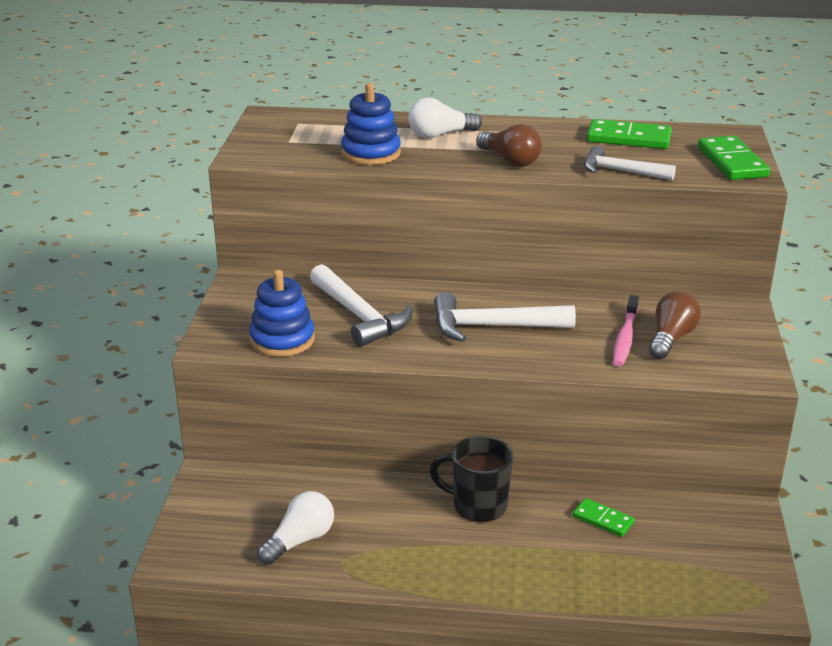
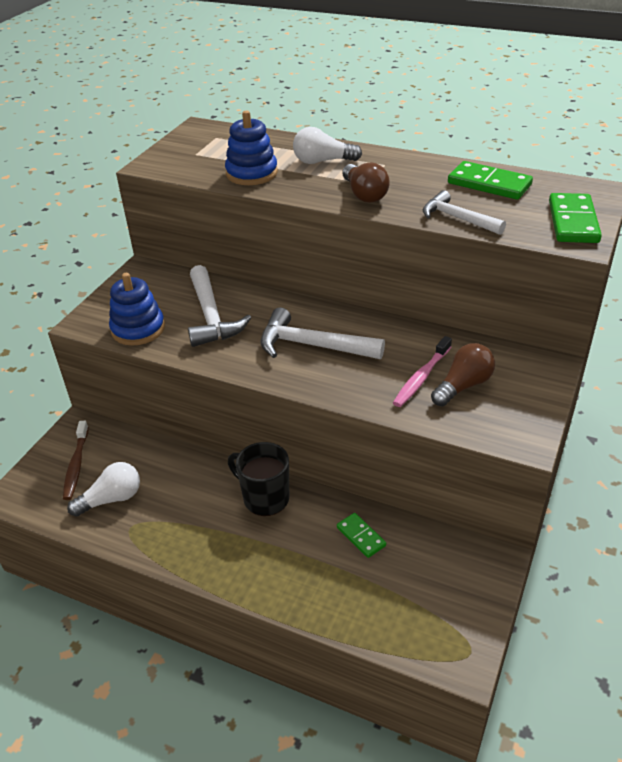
camera: 20 degrees right, 10 degrees up
(233, 515) = (76, 464): none -> brown toothbrush

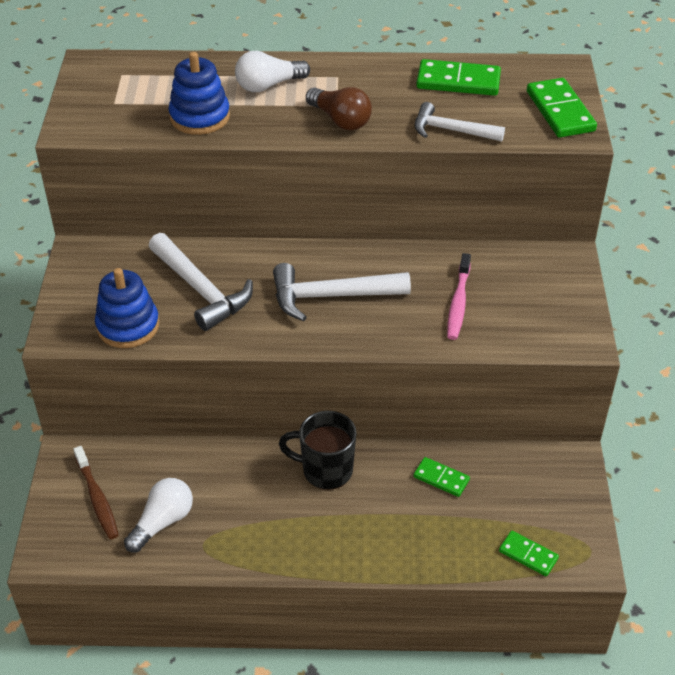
camera: 25 degrees left, 5 degrees up
(405, 634) = (528, 555): none -> green domino
(463, 386) = (501, 301): brown light bulb -> none

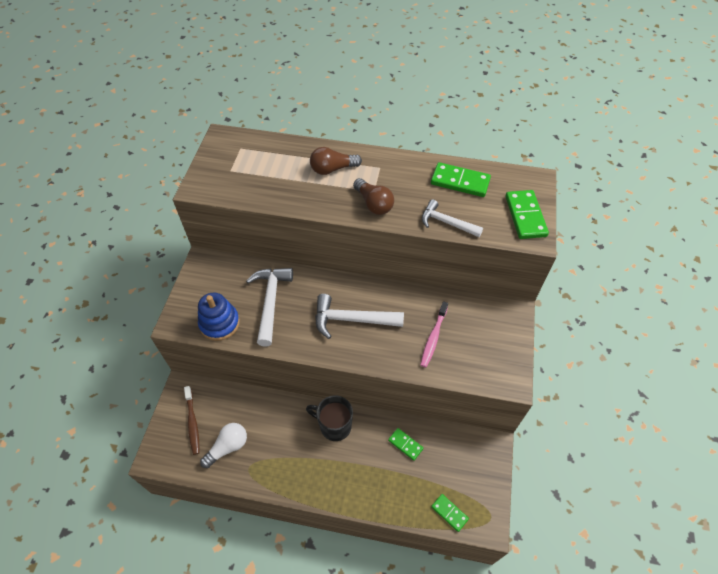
camera: 10 degrees right, 10 degrees up
(200, 117) = (282, 189): blue stacking toy -> none
(200, 290) = (270, 302): white hammer -> white hammer turned 150 degrees counterclockwise
(268, 85) = (332, 169): white light bulb -> brown light bulb

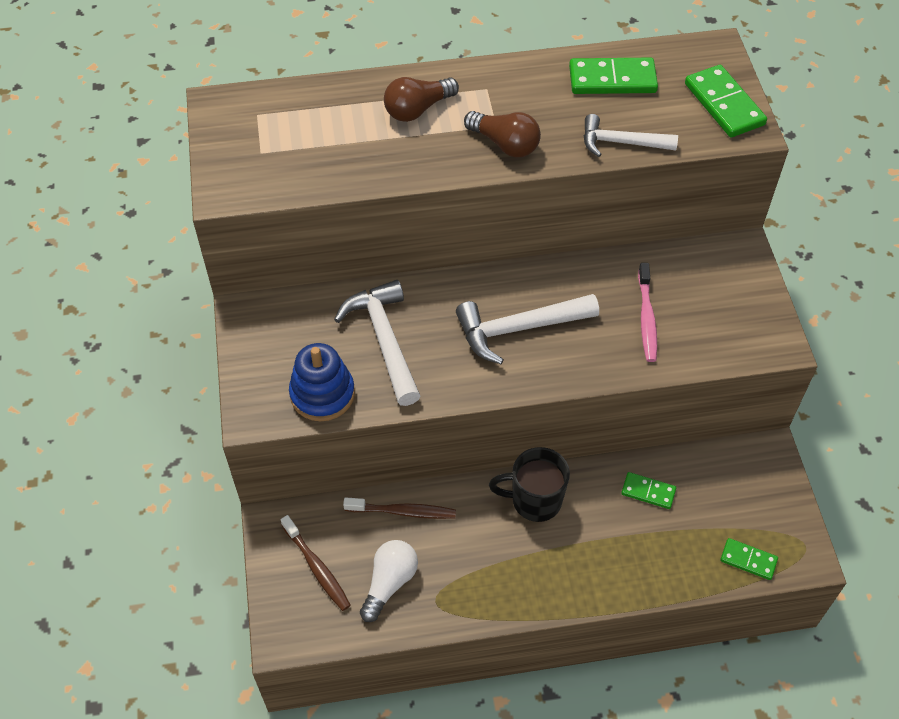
camera: 20 degrees left, 0 degrees up
(255, 405) = (402, 511): none -> brown toothbrush

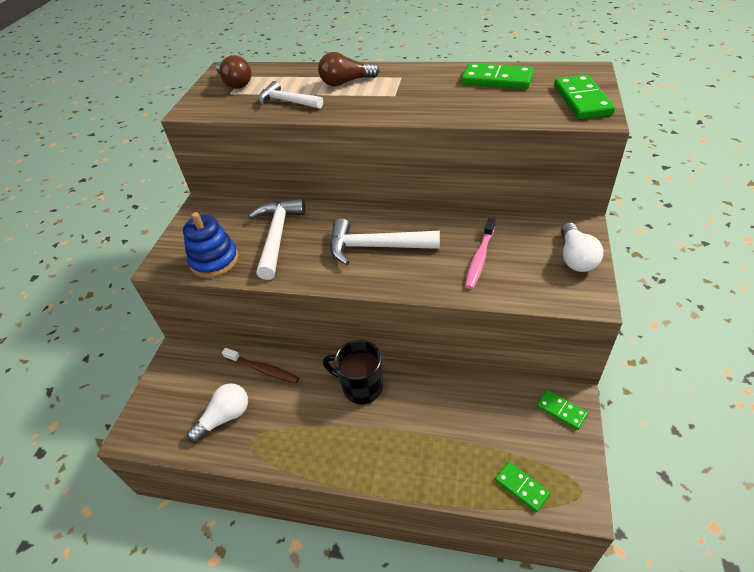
camera: 25 degrees right, 10 degrees down
(316, 567) = (184, 391): brown toothbrush -> none
(505, 144) = (394, 105): brown light bulb -> brown light bulb (235, 83)
(621, 142) = (484, 113): white hammer -> white hammer (287, 101)
(648, 491) = (454, 404): green domino -> green domino (561, 410)
(749, 295) = (575, 258): none -> white light bulb

